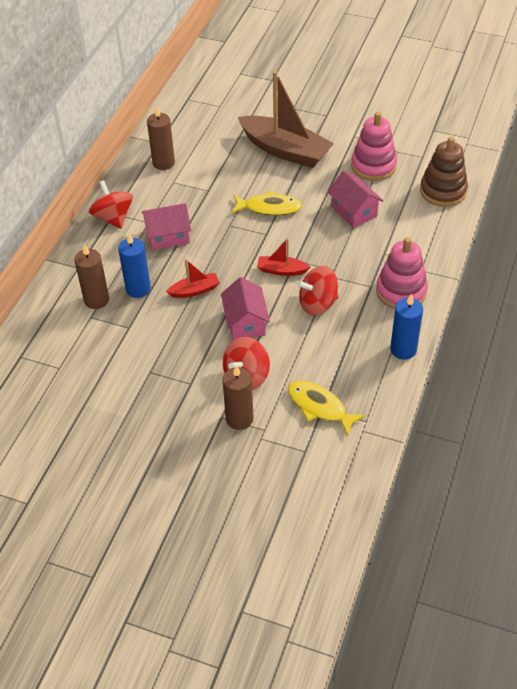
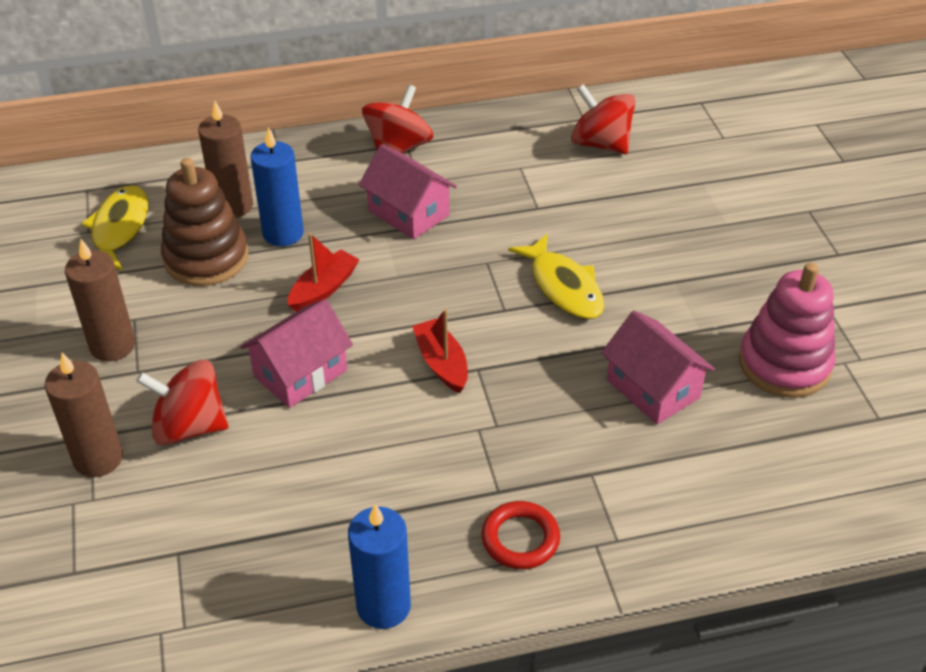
camera: 55 degrees right, 5 degrees down
(163, 163) = (548, 141): brown candle -> brown candle (112, 346)
(194, 290) = (323, 289): red boat -> red boat turned 90 degrees counterclockwise
(285, 150) = (706, 246): brown boat -> none
(317, 303) = (404, 440): red spinning top -> red spinning top (600, 144)
(319, 407) = (179, 548): yellow fish -> yellow fish (119, 229)
(354, 211) = (653, 388): pink house -> pink house turned 60 degrees counterclockwise
(401, 291) = (520, 539): pink stacking toy -> red ring
(443, 191) = (823, 487): brown stacking toy -> brown stacking toy (206, 258)

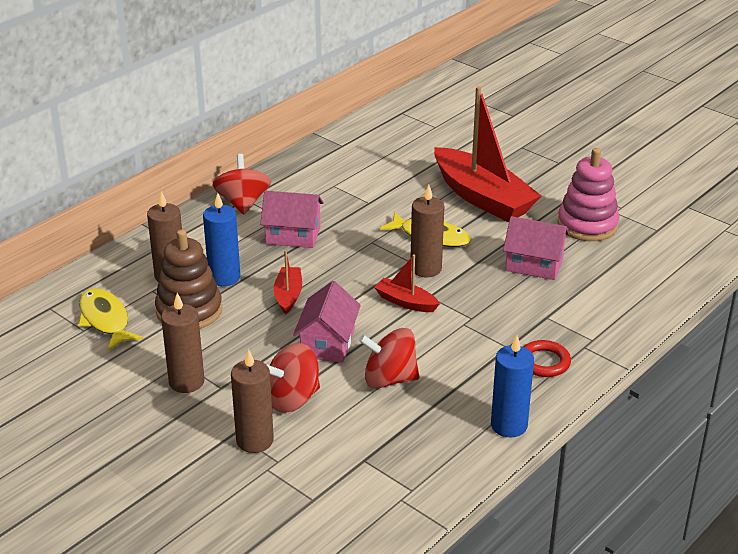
camera: 35 degrees left, 10 degrees down
(512, 329) = (426, 269): none -> brown candle
(600, 144) = (368, 155): red spinning top -> red spinning top (389, 379)
(683, 261) = (482, 197): none -> red boat

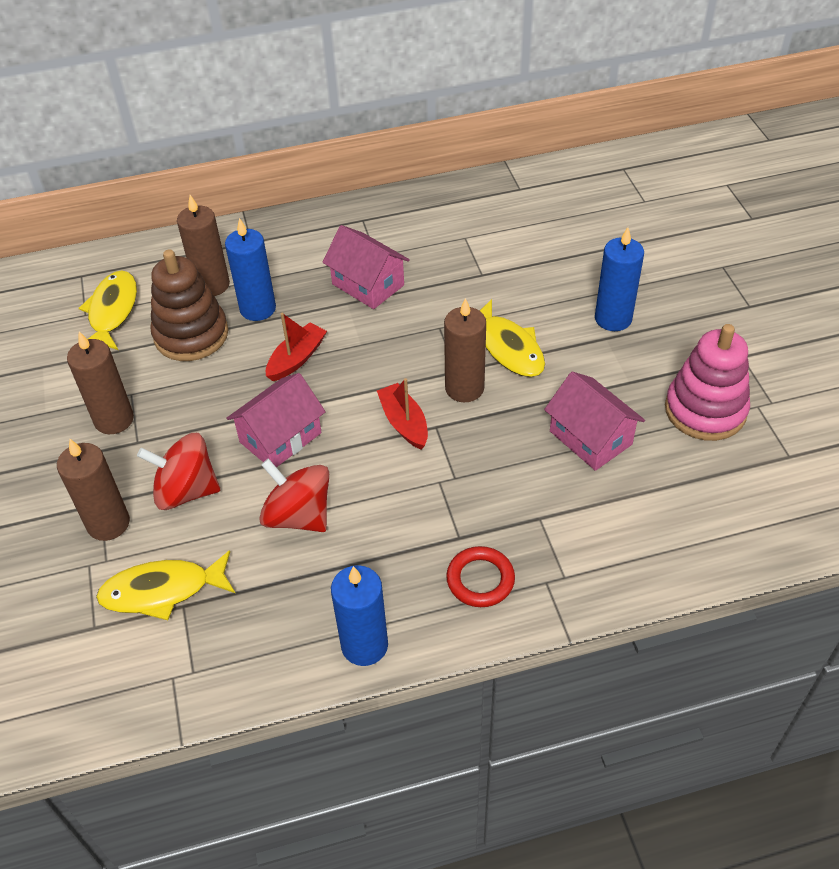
camera: 35 degrees right, 15 degrees up
(243, 203) = (355, 224): red spinning top -> none
(340, 458) = (162, 591): none -> yellow fish
(482, 197) = (613, 319): red boat -> blue candle

